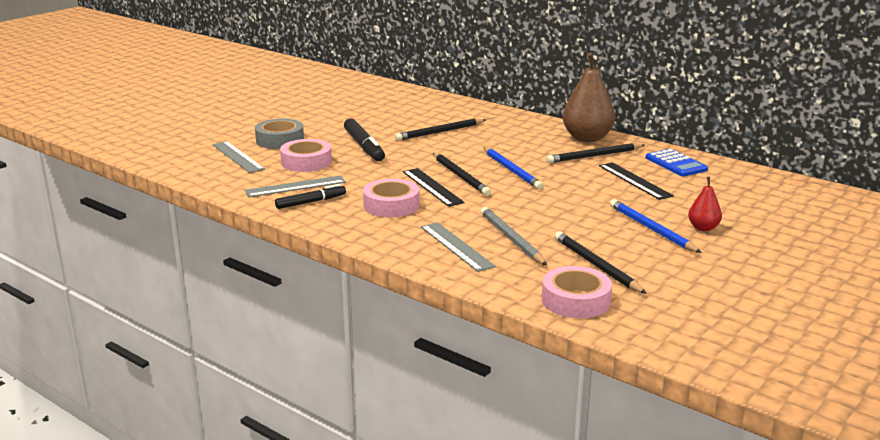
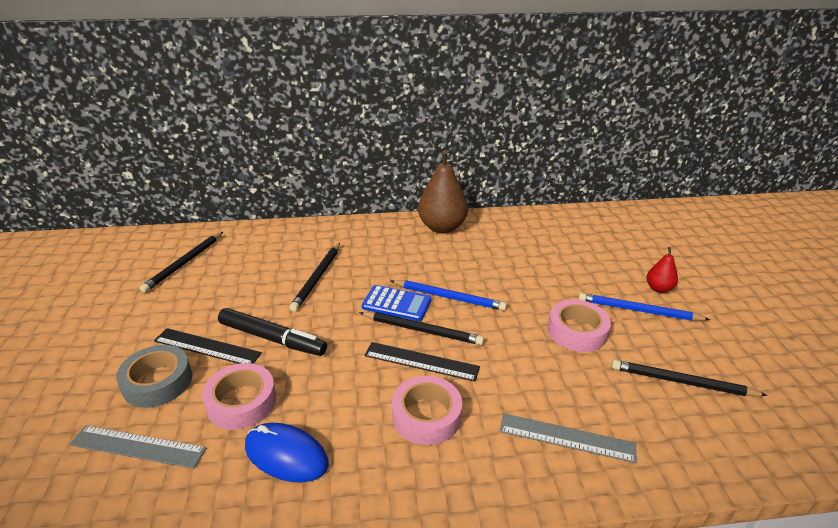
camera: 45 degrees left, 10 degrees up
(295, 186) = (286, 455): grey ruler -> blue mouse
(310, 202) = (341, 472): black marker -> none
(511, 239) = (585, 392): grey pencil -> none
(575, 300) = (744, 441): pink tape -> pink tape (577, 331)
(594, 156) = (478, 246): black pencil -> black pencil (185, 263)
(634, 180) = (544, 260): black ruler -> black ruler (207, 347)
(676, 164) = (537, 227): blue calculator -> blue calculator (396, 303)

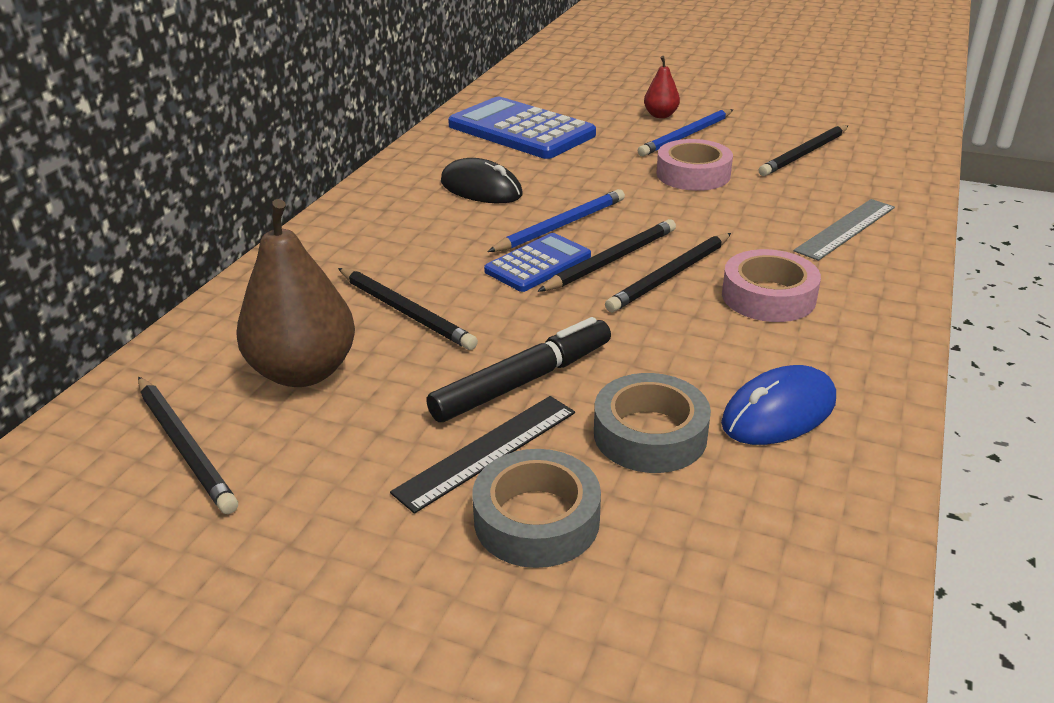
camera: 60 degrees left, 0 degrees up
(138, 447) = (685, 557): grey ruler -> none
(241, 402) = (650, 434): pink tape -> grey tape
(421, 361) = (671, 276): black ruler -> black pencil
(442, 227) = (395, 188): brown pear -> brown pear (304, 372)
(468, 254) = (481, 188): none -> black mouse
(561, 241) = (521, 130): none -> blue calculator

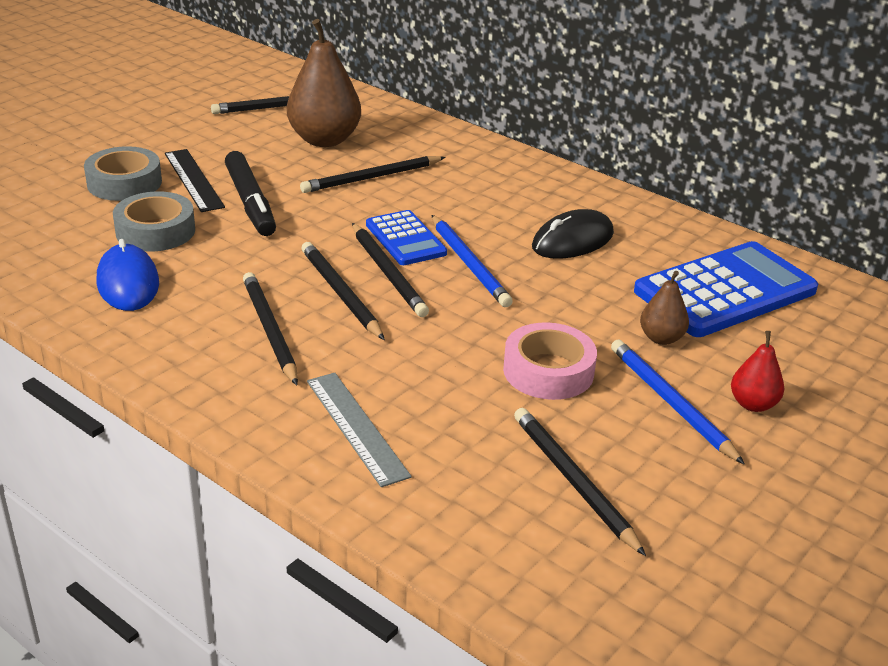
camera: 105 degrees right, 0 degrees up
(609, 144) = (661, 338): none -> brown pear
(768, 296) = (269, 330): pink tape -> black pencil

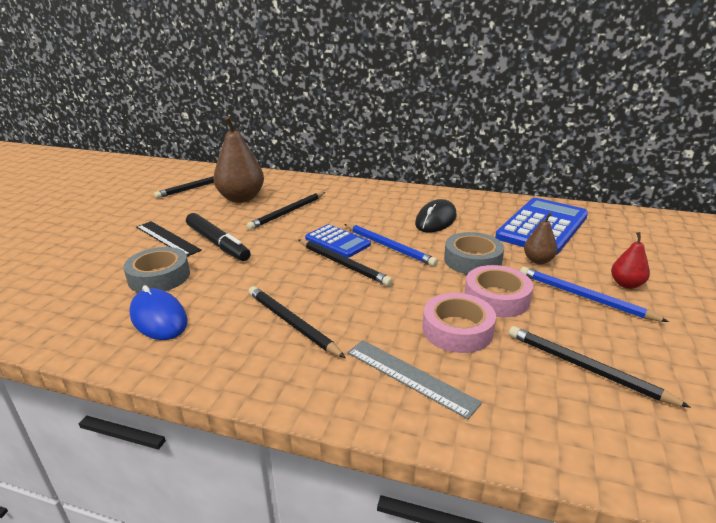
camera: 20 degrees left, 5 degrees down
(124, 183) = (116, 251): grey tape -> grey tape (472, 260)
(340, 294) = (322, 285): black pencil -> none
(459, 394) = (457, 330): none -> pink tape

